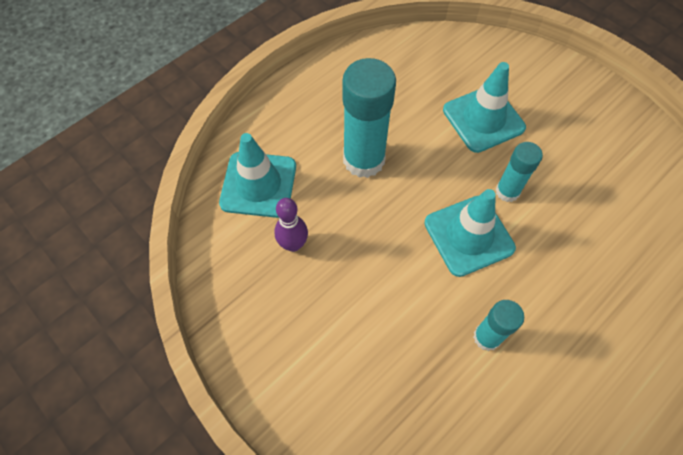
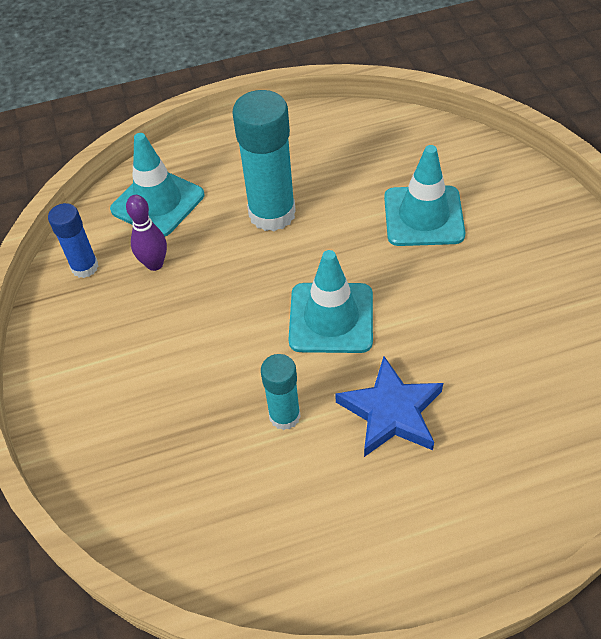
camera: 30 degrees right, 10 degrees down
(232, 272) = (85, 267): none -> blue glue stick
(507, 191) = (401, 292): turquoise glue stick -> none
(562, 297) = (391, 412): none -> blue star

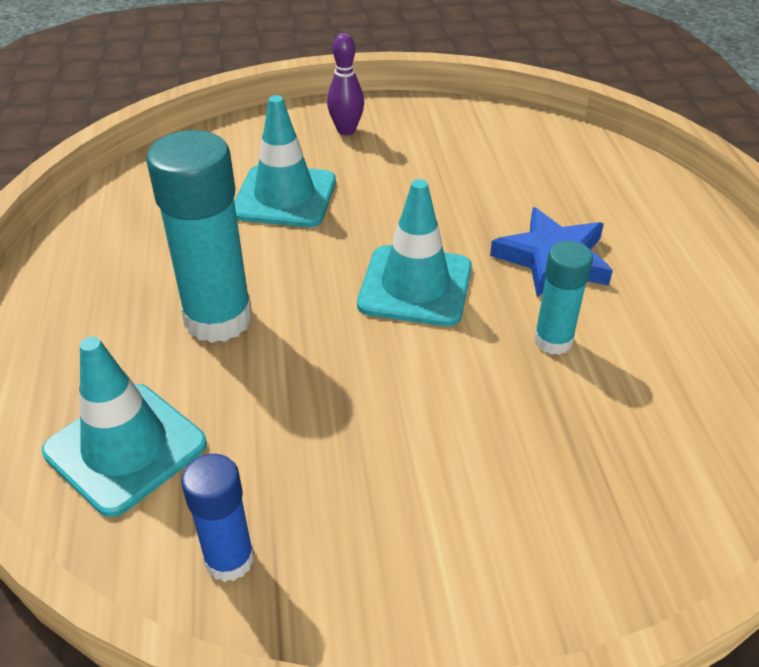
camera: 85 degrees left, 10 degrees down
(154, 264) = (260, 458): purple bowling pin -> purple bowling pin (346, 130)

